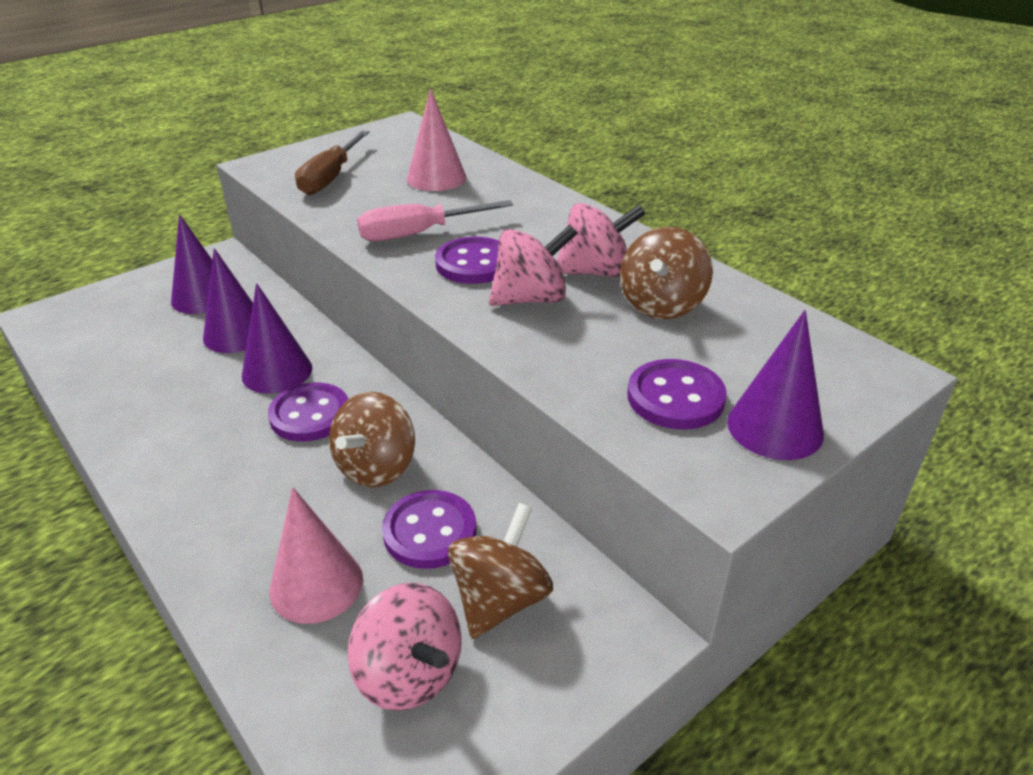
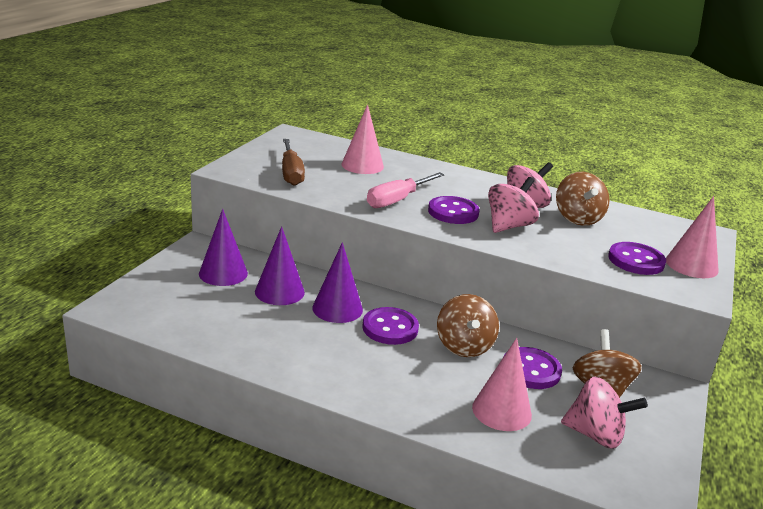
camera: 30 degrees left, 10 degrees down
(775, 427) = (691, 265): purple cone -> pink cone

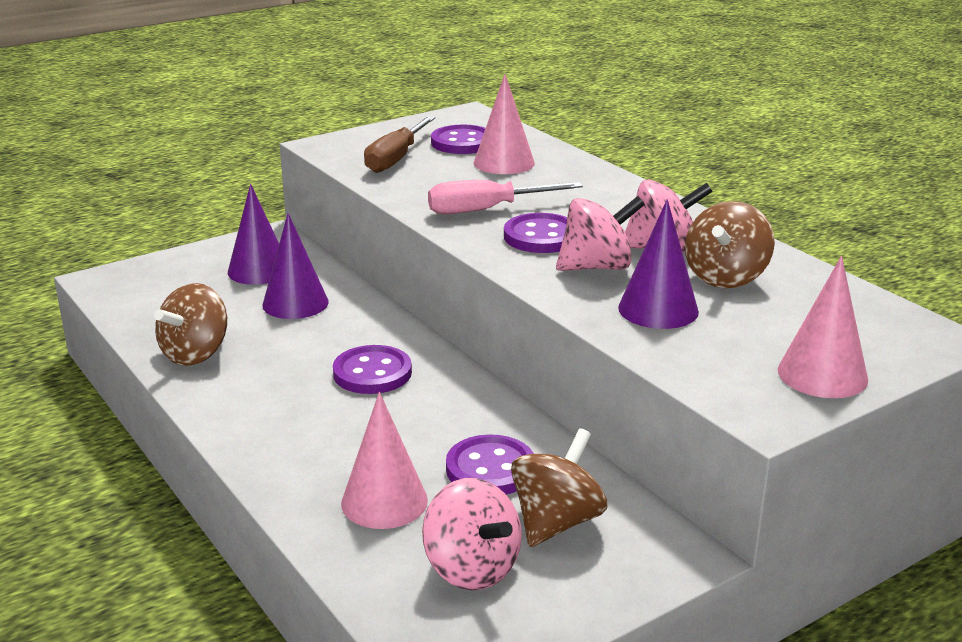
camera: 35 degrees right, 0 degrees up
(337, 308) = (338, 336): purple cone -> purple cone (658, 309)
(464, 346) = (438, 417): brown spinning top -> brown spinning top (195, 354)
(636, 261) = (730, 348): purple button -> purple button (462, 142)

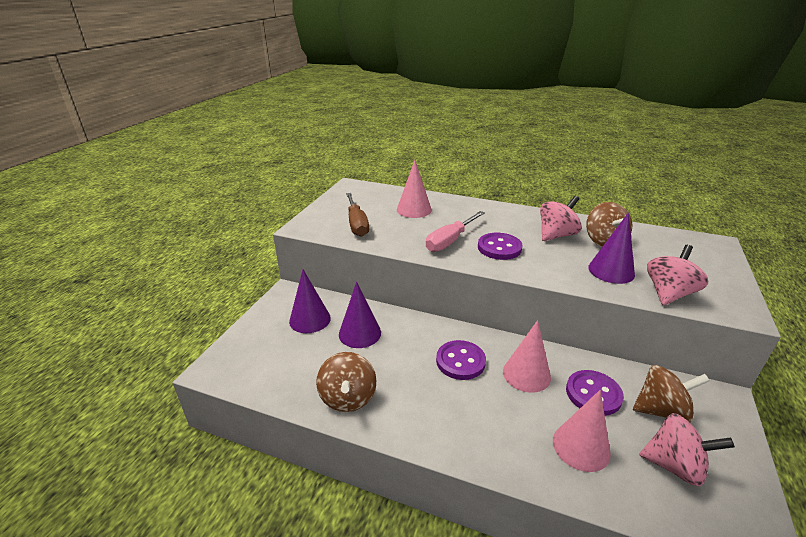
camera: 35 degrees left, 5 degrees up
(462, 142) = (375, 204): purple button -> none
(556, 522) = (661, 410): brown spinning top -> brown spinning top turned 90 degrees clockwise
(597, 267) = (550, 256): pink spinning top -> pink spinning top (668, 293)
(822, 374) = (718, 279): pink cone -> pink cone (526, 374)

